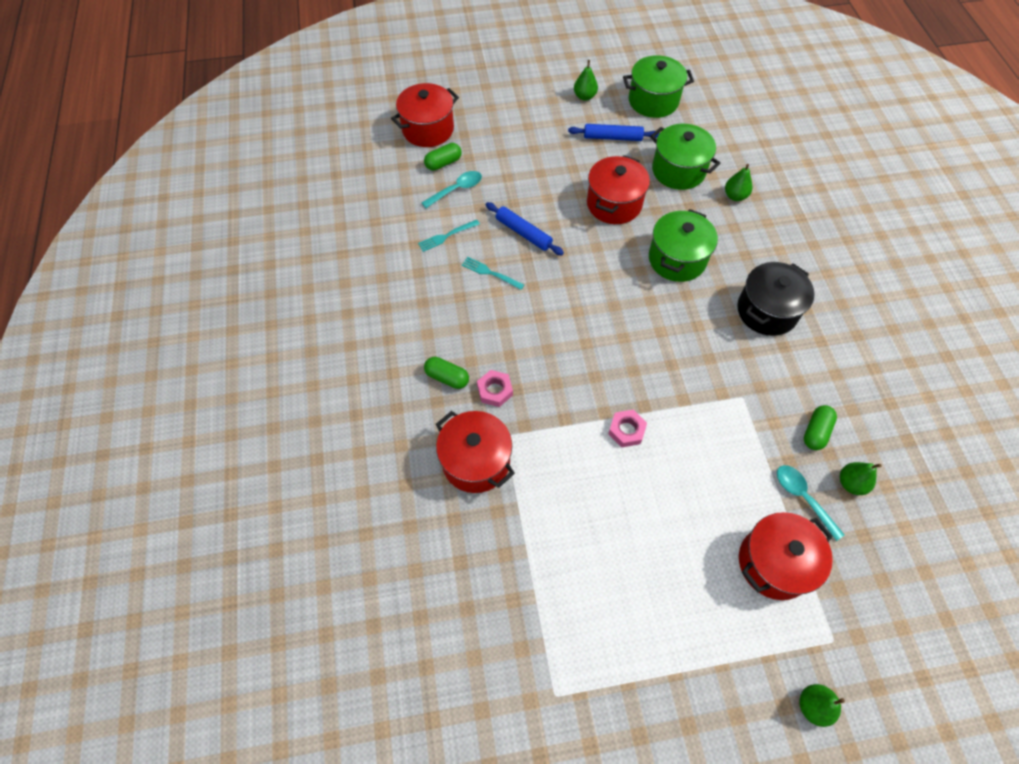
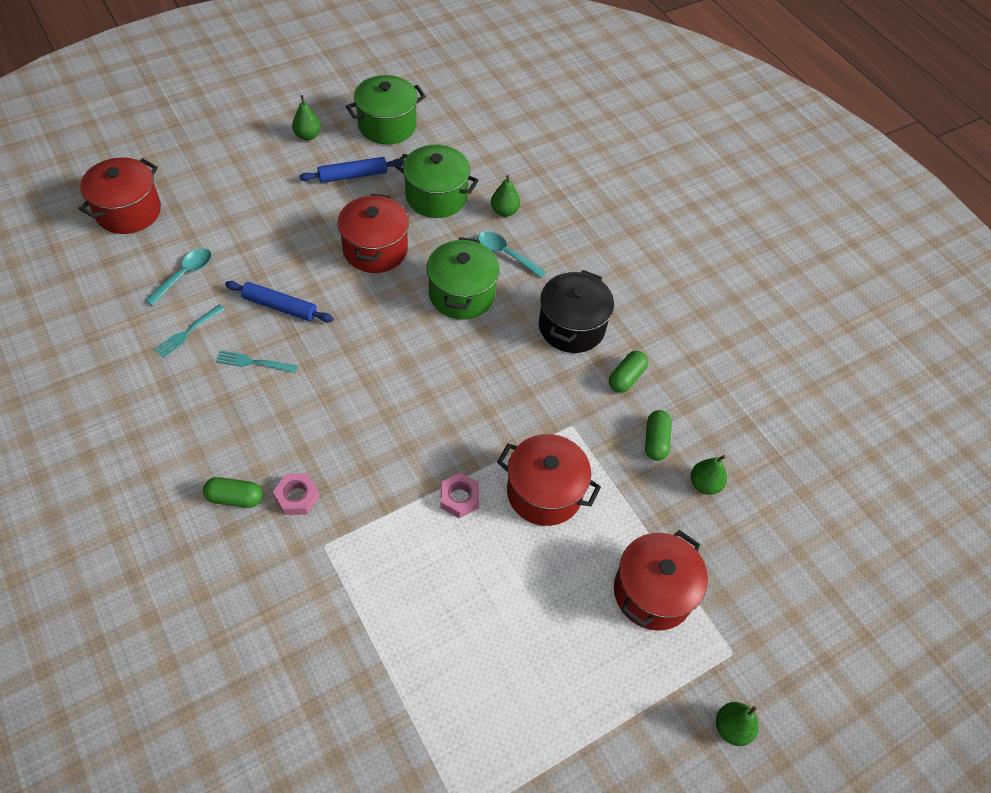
camera: 25 degrees left, 5 degrees down
(443, 163) = (159, 247): green capsule -> green capsule (626, 378)
(476, 461) = (297, 585): red pot -> red pot (544, 492)
(802, 497) = (662, 514): turquoise spoon -> turquoise spoon (506, 254)

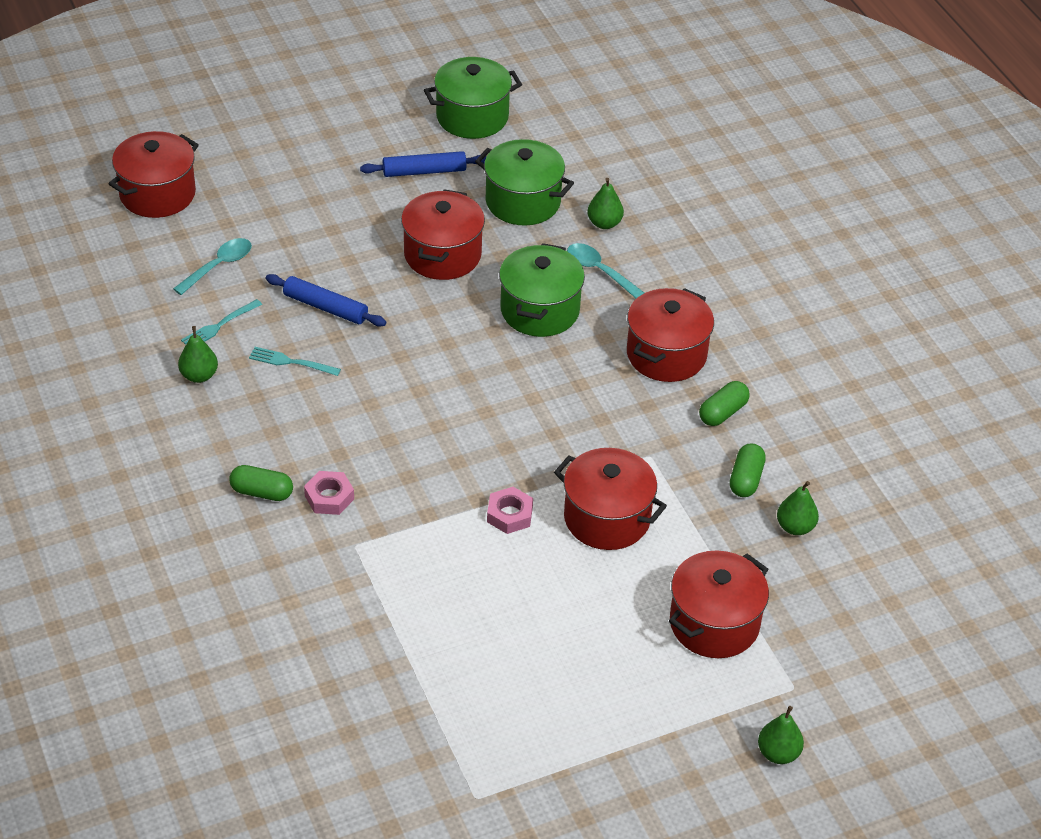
camera: 10 degrees right, 10 degrees down
(308, 135) = (374, 123): green pear -> green pear (199, 375)
(571, 327) = (666, 354): black pot -> red pot

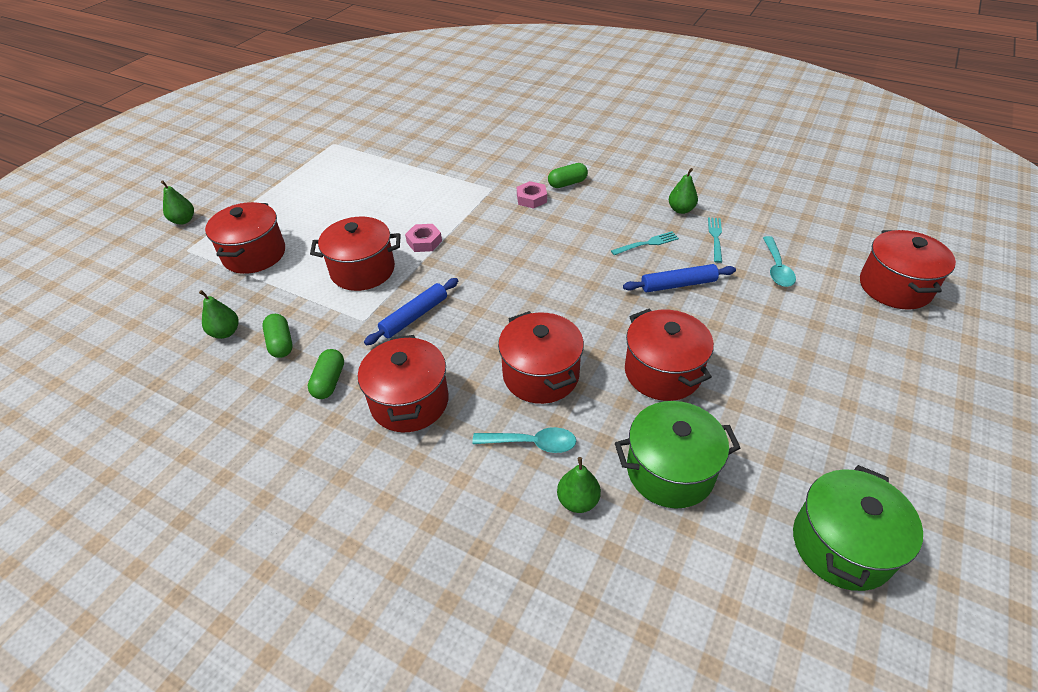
camera: 145 degrees right, 0 degrees up
(424, 171) = (782, 441): blue rolling pin -> blue rolling pin (414, 316)
(540, 310) = (541, 375): green pot -> red pot

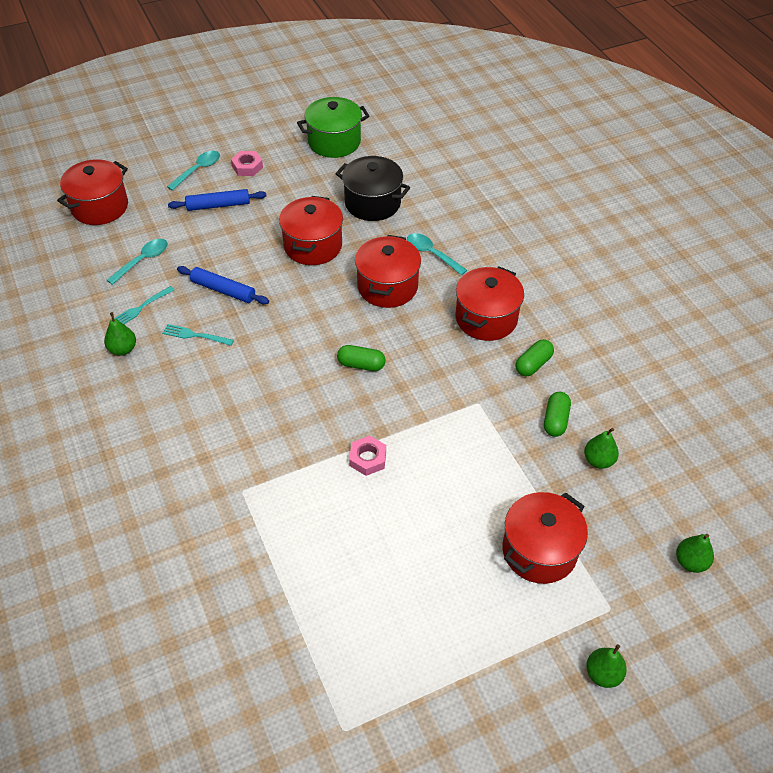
camera: 145 degrees left, 5 degrees up
(363, 270) = (446, 458): red pot -> none
(414, 316) = (436, 382): blue rolling pin -> blue rolling pin (218, 205)
(531, 198) = (222, 449): pink nut -> pink nut (247, 167)
(567, 183) = (168, 446): green capsule -> green capsule (361, 364)
(578, 500) = (434, 217): green pear -> green pear (690, 562)
(670, 471) = (372, 203): green pot -> black pot
(898, 382) = (198, 170): none -> turquoise spoon

